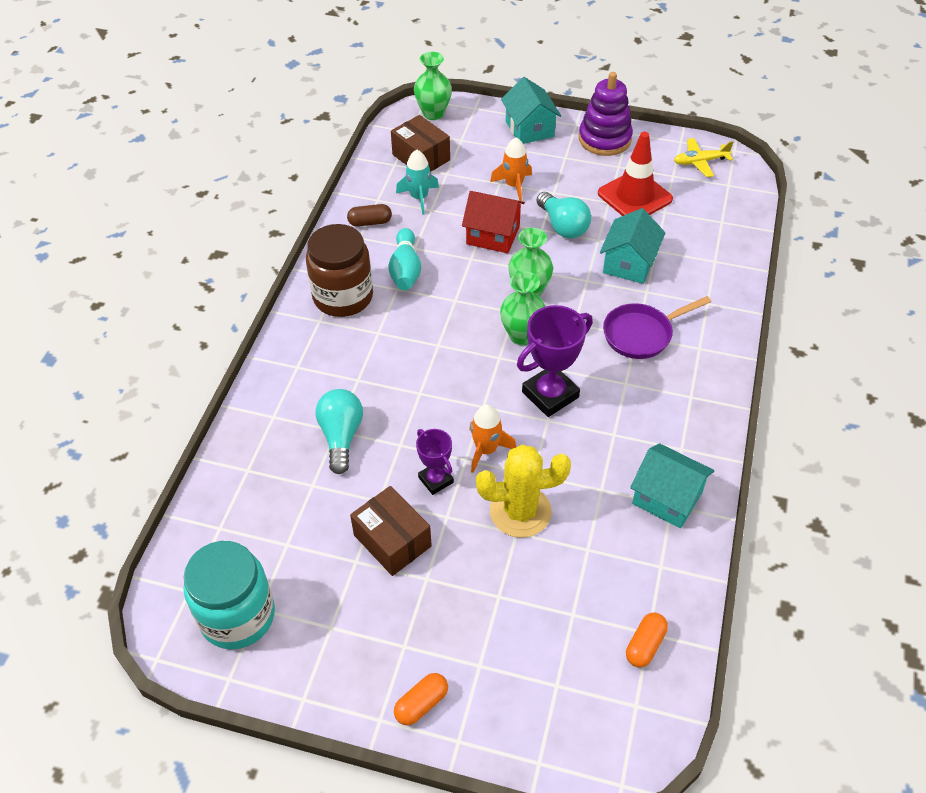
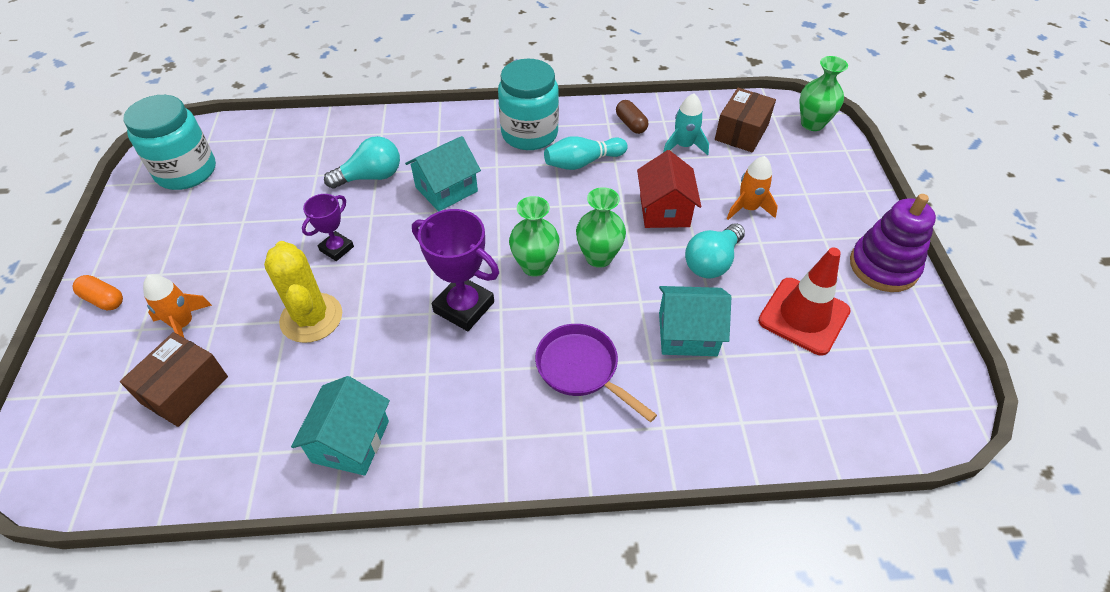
camera: 70 degrees right, 0 degrees up
(343, 297) = (529, 134): brown jar -> turquoise jar
(392, 540) = (266, 238): brown box -> brown box (185, 390)
(486, 450) = (379, 275): orange rocket -> orange rocket (183, 324)
(529, 129) = (848, 199): turquoise house -> turquoise house (446, 189)
(645, 645) = (161, 457): orange capsule -> none
(700, 162) = (917, 371): yellow plane -> none

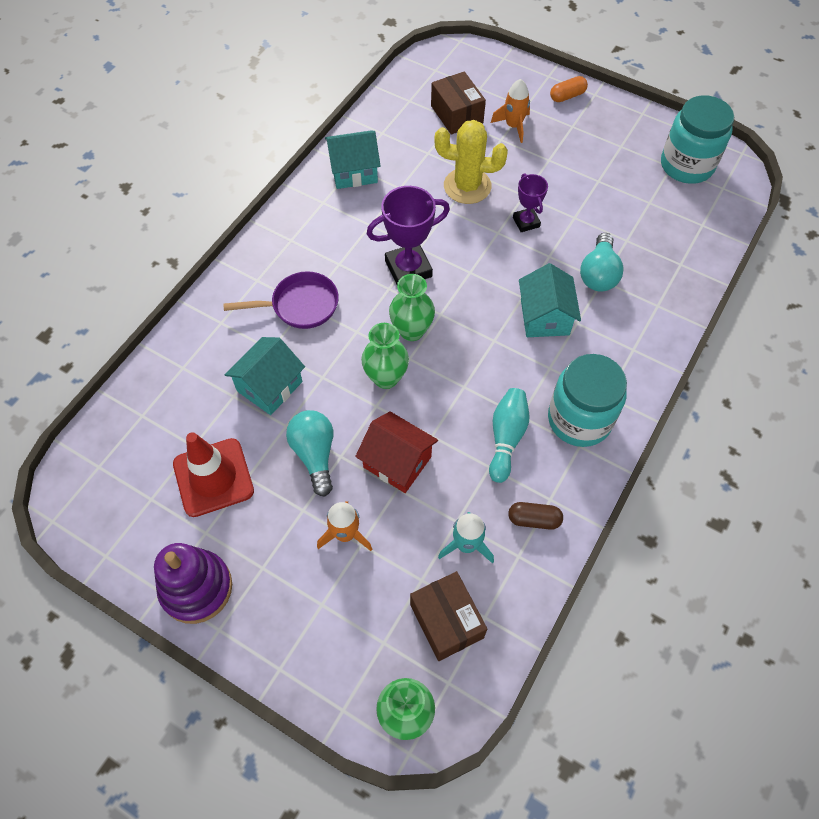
camera: 125 degrees right, 10 degrees up
(351, 441) = (354, 171): turquoise house -> turquoise house turned 60 degrees counterclockwise

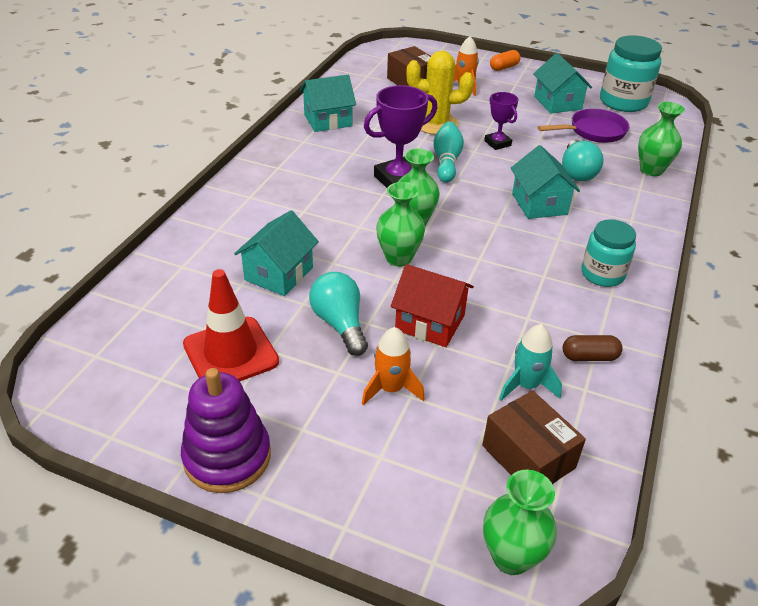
camera: 10 degrees left, 20 degrees down
(300, 305) = (298, 211): purple pan -> purple pan (593, 131)
(506, 438) = (536, 294): turquoise bowling pin -> turquoise bowling pin (446, 161)
(579, 419) = (602, 274): turquoise jar -> turquoise jar, size x0.66
(611, 161) = (557, 103): none -> turquoise house
(680, 277) = (651, 170): none -> green vase

